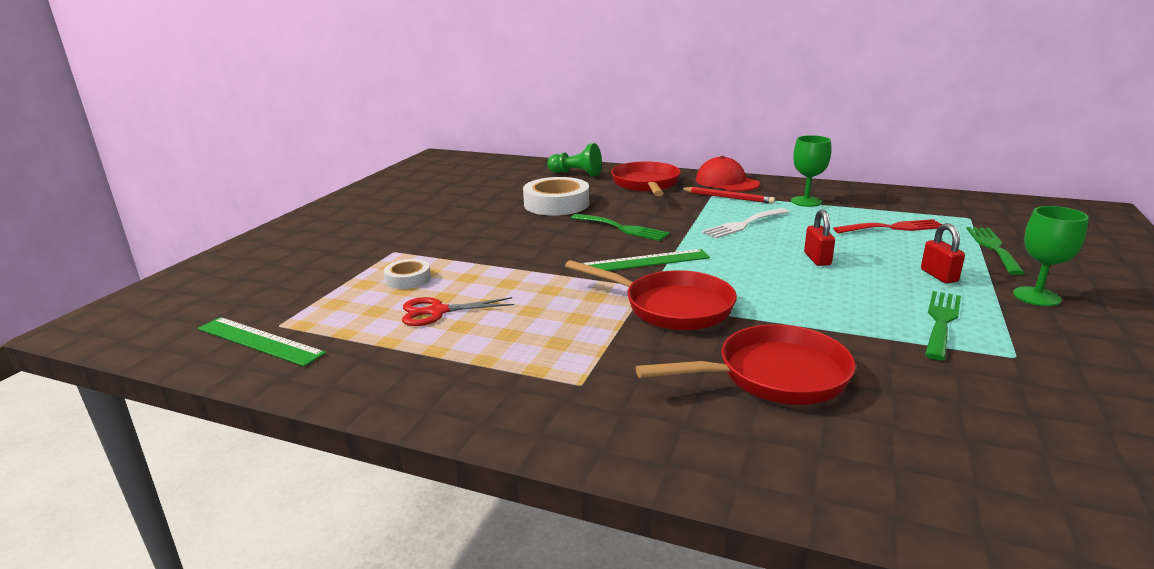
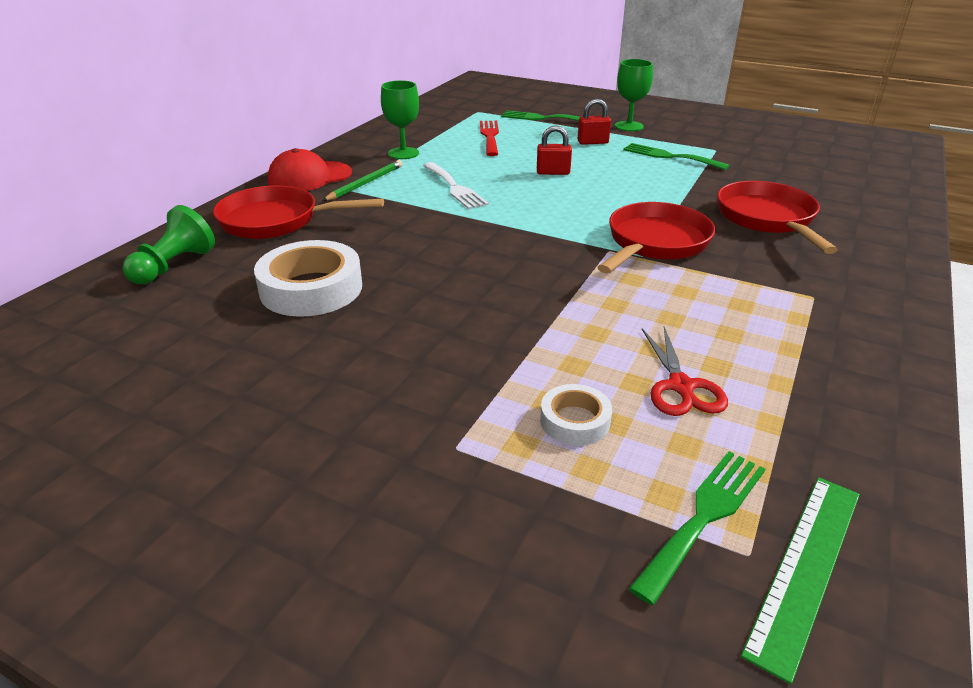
camera: 85 degrees left, 10 degrees up
(622, 228) = (436, 249): green fork -> green fork (704, 516)
(644, 261) = (543, 245): green ruler -> none
(728, 197) = (365, 183): red pencil -> green pencil

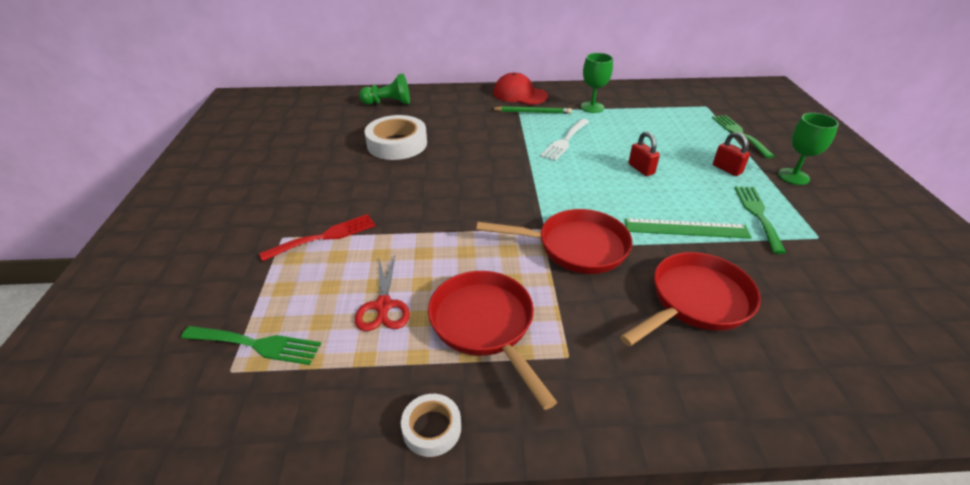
camera: 60 degrees right, 5 degrees up
(276, 221) = (457, 107): red pan -> red pan (485, 325)
(490, 136) = (668, 125): red fork -> red fork (325, 236)
(575, 421) = (324, 271): white tape -> white tape (431, 428)
(681, 387) = (383, 306): red scissors -> red scissors turned 60 degrees counterclockwise
(806, 567) = (225, 399): green ruler -> green ruler (686, 228)

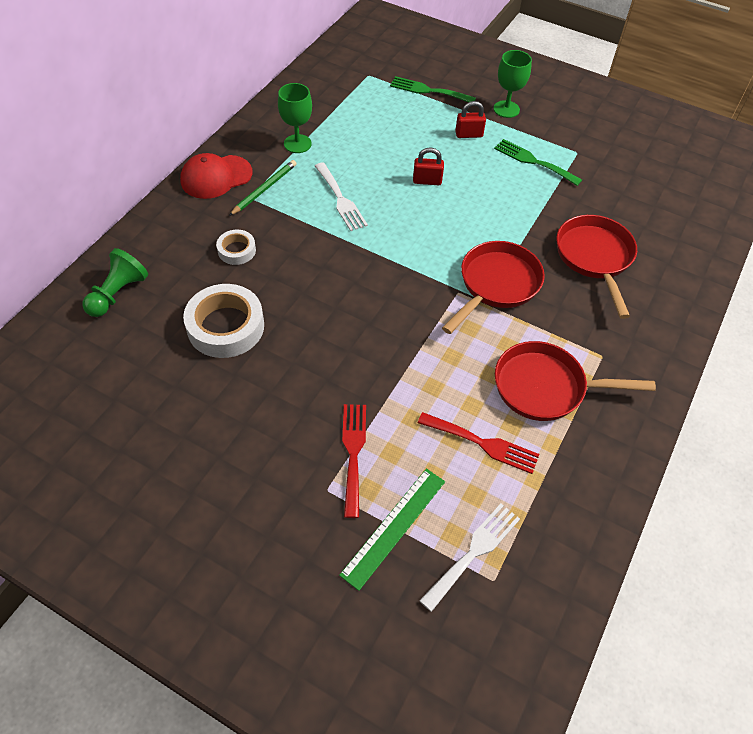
camera: 60 degrees left, 15 degrees up
(257, 345) = (474, 552): green fork -> white fork
(383, 306) = (483, 444): red scissors -> red fork
(431, 428) = (621, 463): white tape -> white tape (236, 250)
(686, 228) = (520, 209): green ruler -> green ruler (394, 527)

